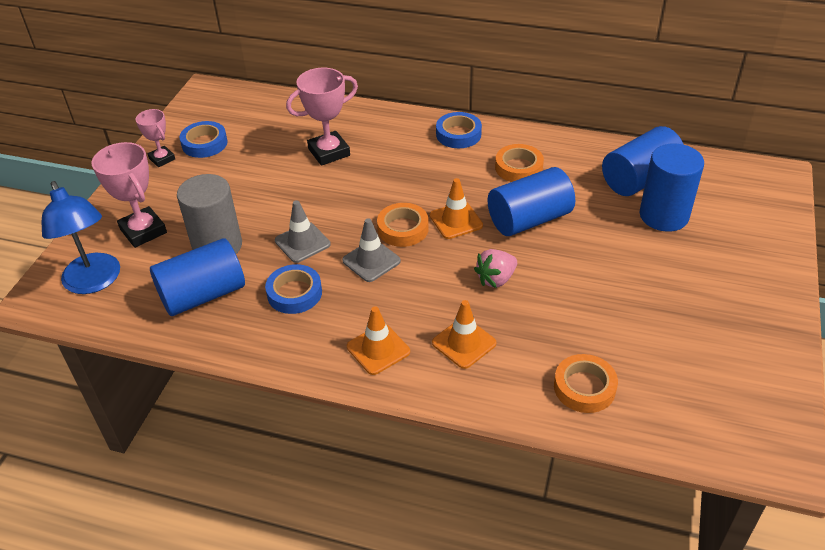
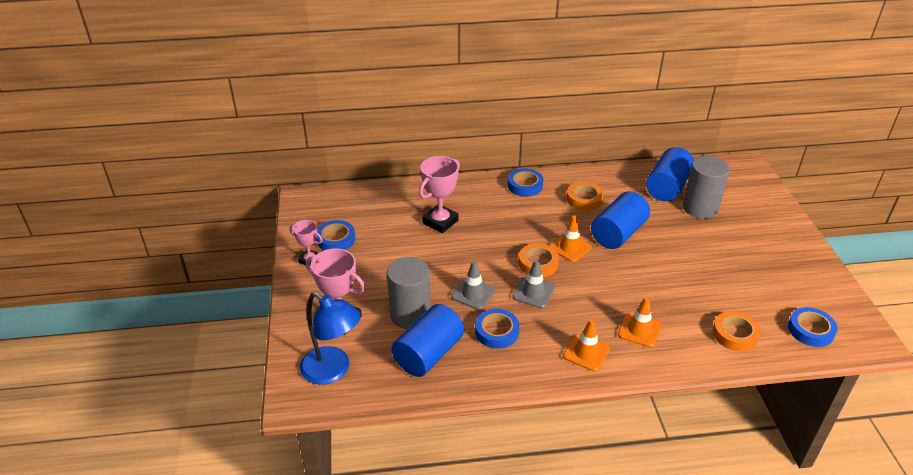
camera: 25 degrees left, 5 degrees down
(496, 279) = (627, 280): pink strawberry -> none
(664, 216) = (700, 208): blue cylinder -> grey cylinder
(696, 416) = (810, 330): none -> blue tape

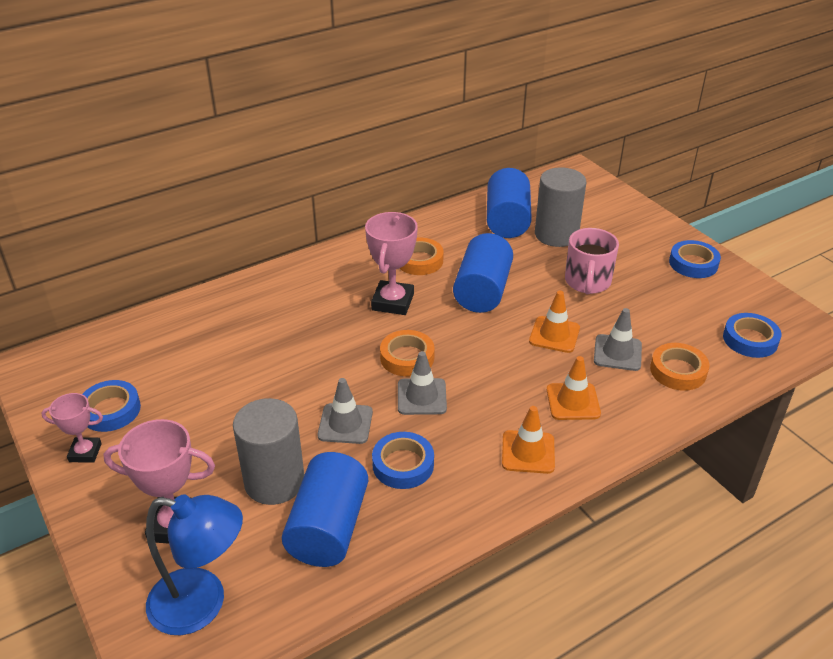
camera: 25 degrees left, 0 degrees up
(440, 222) = (250, 341): pink trophy -> pink trophy (393, 302)
(525, 185) = (337, 263): blue tape -> blue tape (693, 263)
(570, 247) = (435, 325): orange traffic cone -> orange traffic cone (554, 335)
(695, 307) = (617, 353): none -> grey traffic cone
(703, 250) = (587, 282): none -> pink mug

